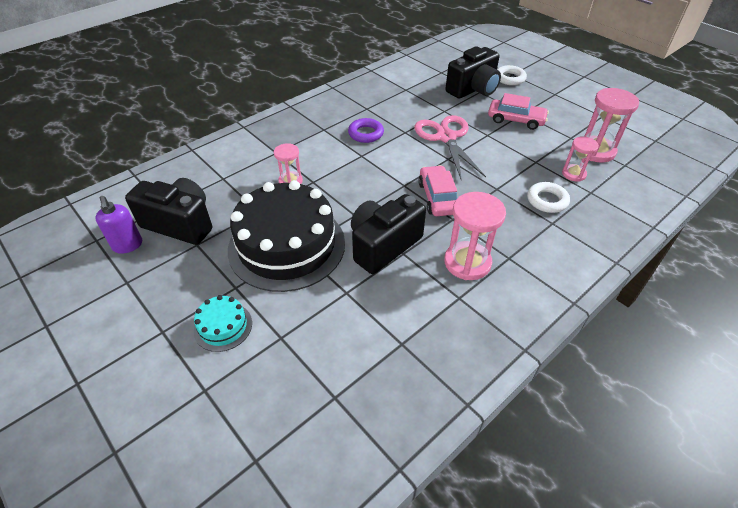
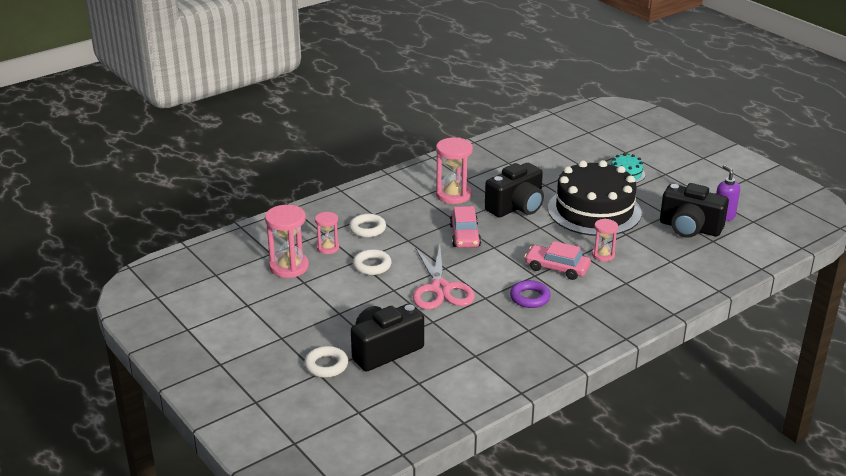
camera: 175 degrees left, 15 degrees down
(515, 120) = (352, 305): pink car -> pink car (557, 268)
(518, 156) = (372, 266): none -> white ring

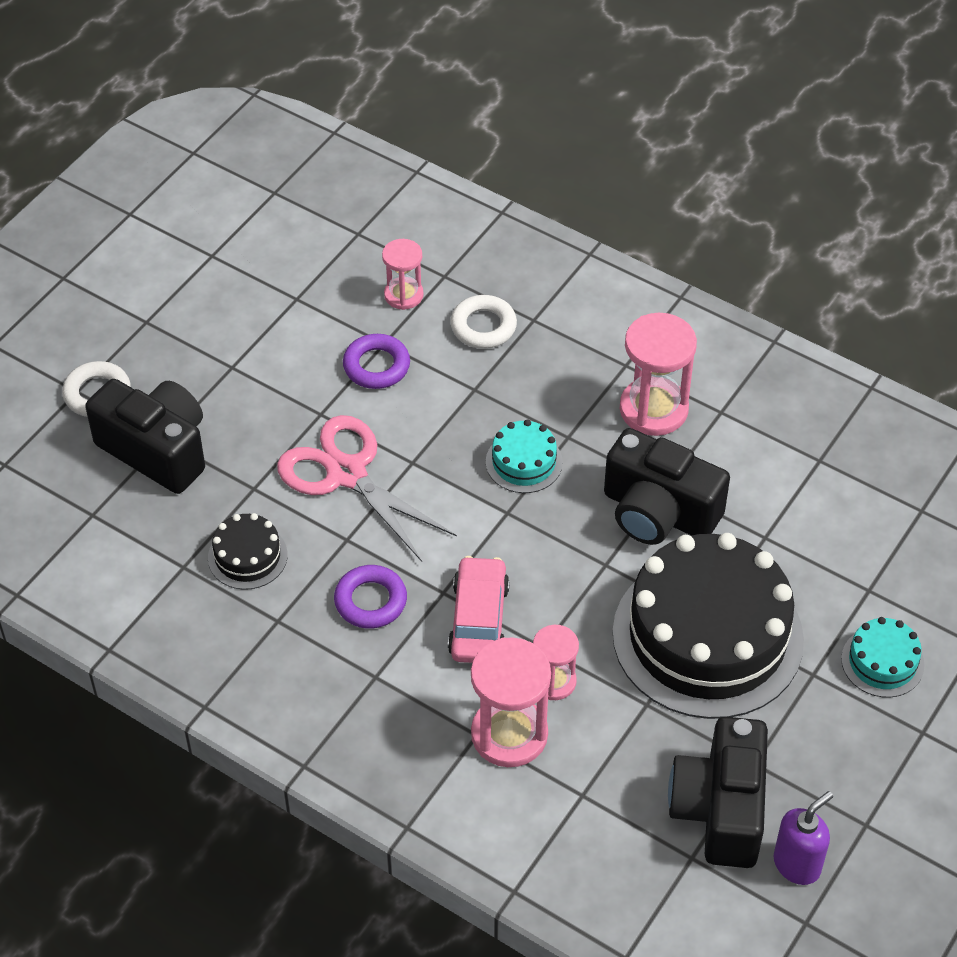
camera: 70 degrees right, 20 degrees up
(289, 267) = (329, 267): pink hourglass -> pink hourglass (509, 734)
(372, 266) = (376, 366): white ring -> purple ring
(440, 289) = (346, 473): pink scissors -> pink scissors turned 75 degrees clockwise
(464, 236) = (524, 462): pink car -> turquoise cake
(480, 332) = (247, 556): none -> black cake

